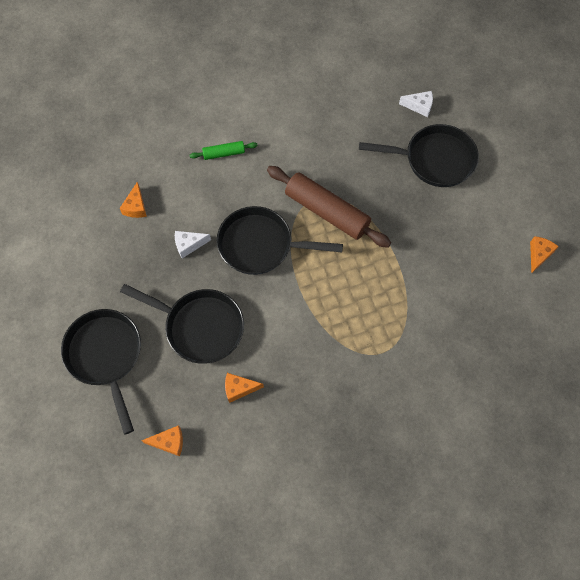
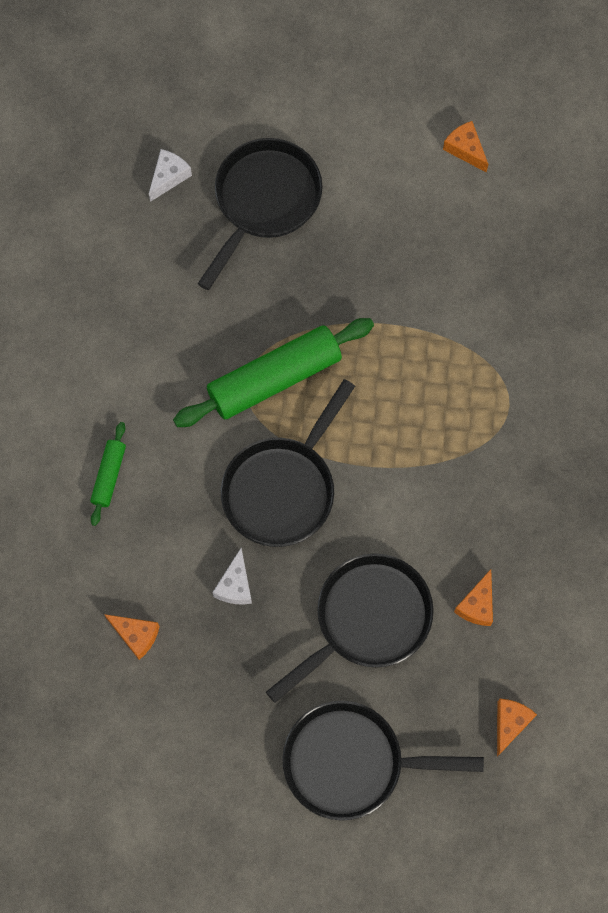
camera: 65 degrees left, 5 degrees up
(326, 212) = (274, 379): brown rolling pin -> green rolling pin

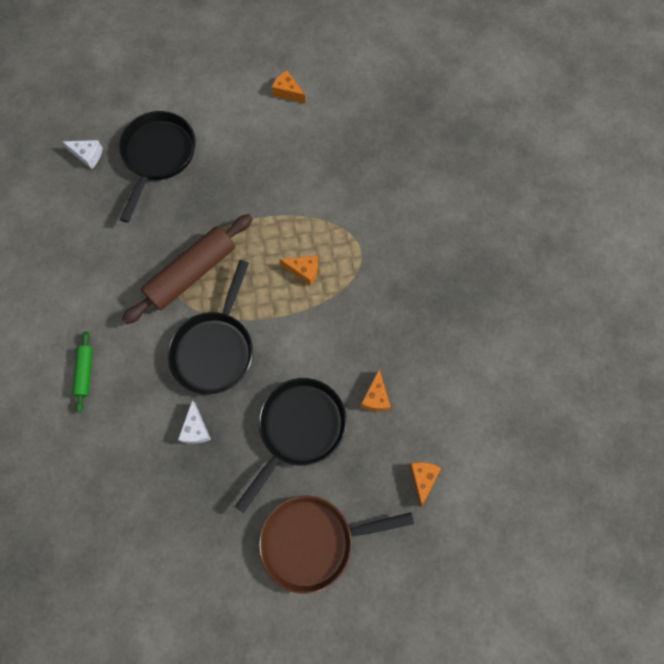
camera: 15 degrees left, 0 degrees up
(136, 635) = (128, 487): orange cheese -> orange cheese (303, 270)
(169, 177) = (87, 155): white cheese -> white cheese turned 90 degrees clockwise
(274, 379) = (191, 273): green rolling pin -> brown rolling pin
(351, 762) = (313, 541): black pan -> brown pan

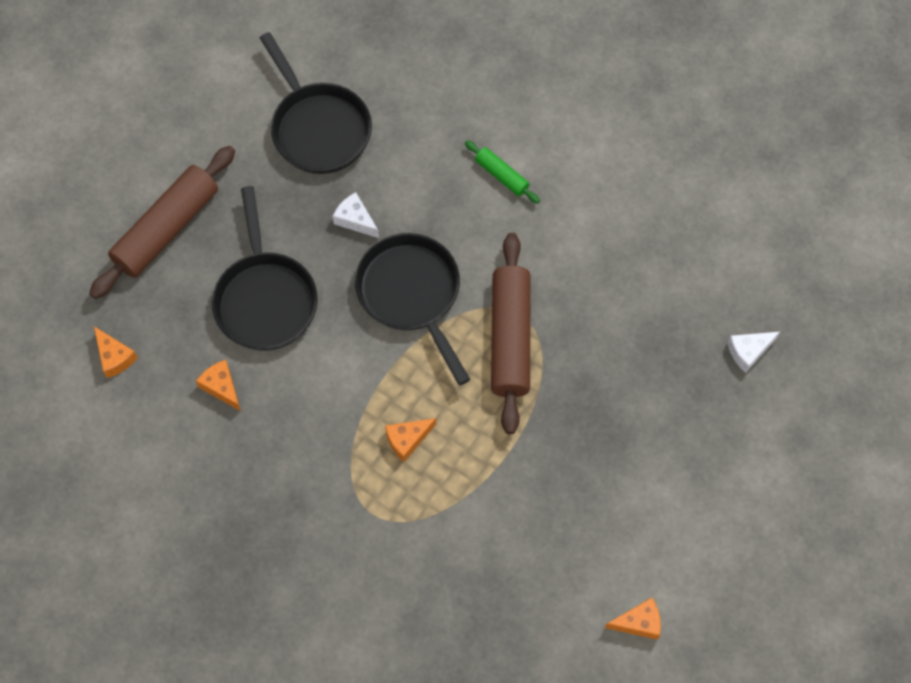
camera: 135 degrees right, 5 degrees down
(158, 156) = (681, 417): black pan -> black pan (318, 128)
(313, 541) = (166, 229): brown pan -> brown rolling pin

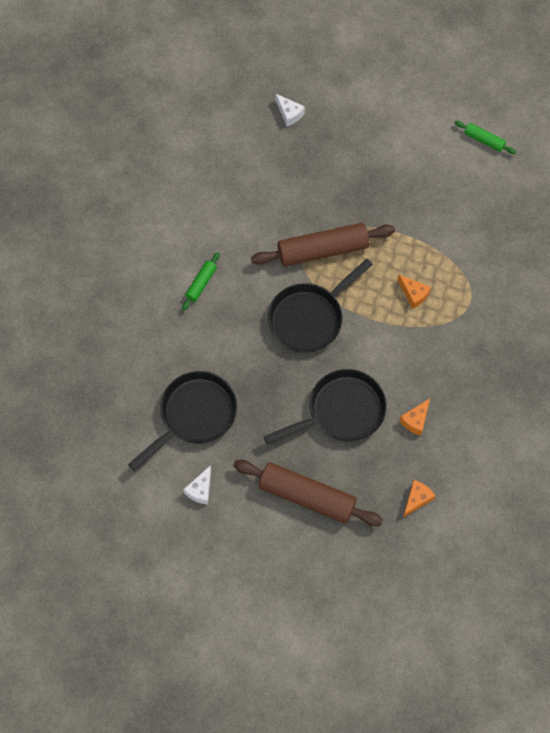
camera: 105 degrees left, 0 degrees up
(355, 220) = (262, 369): white cheese -> white cheese (200, 489)
(638, 622) = (484, 140): orange cheese -> green rolling pin

